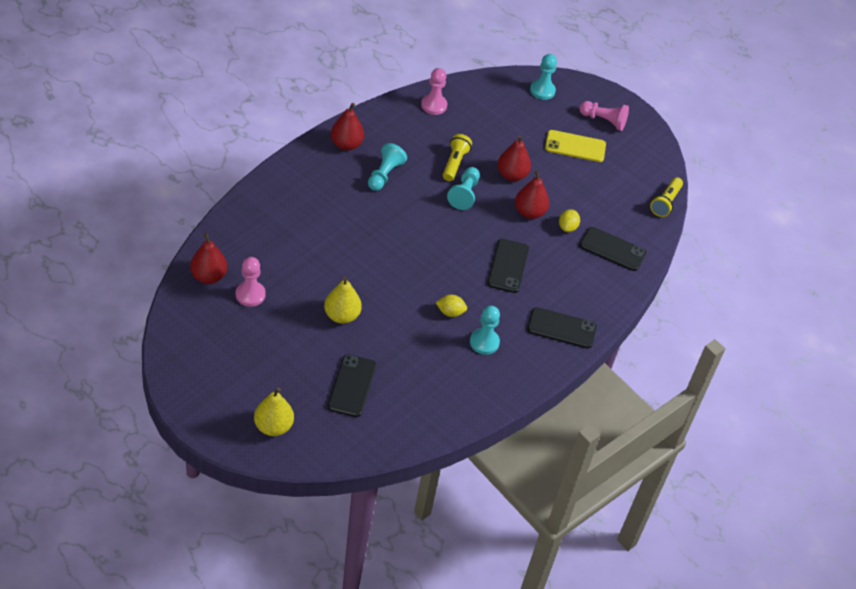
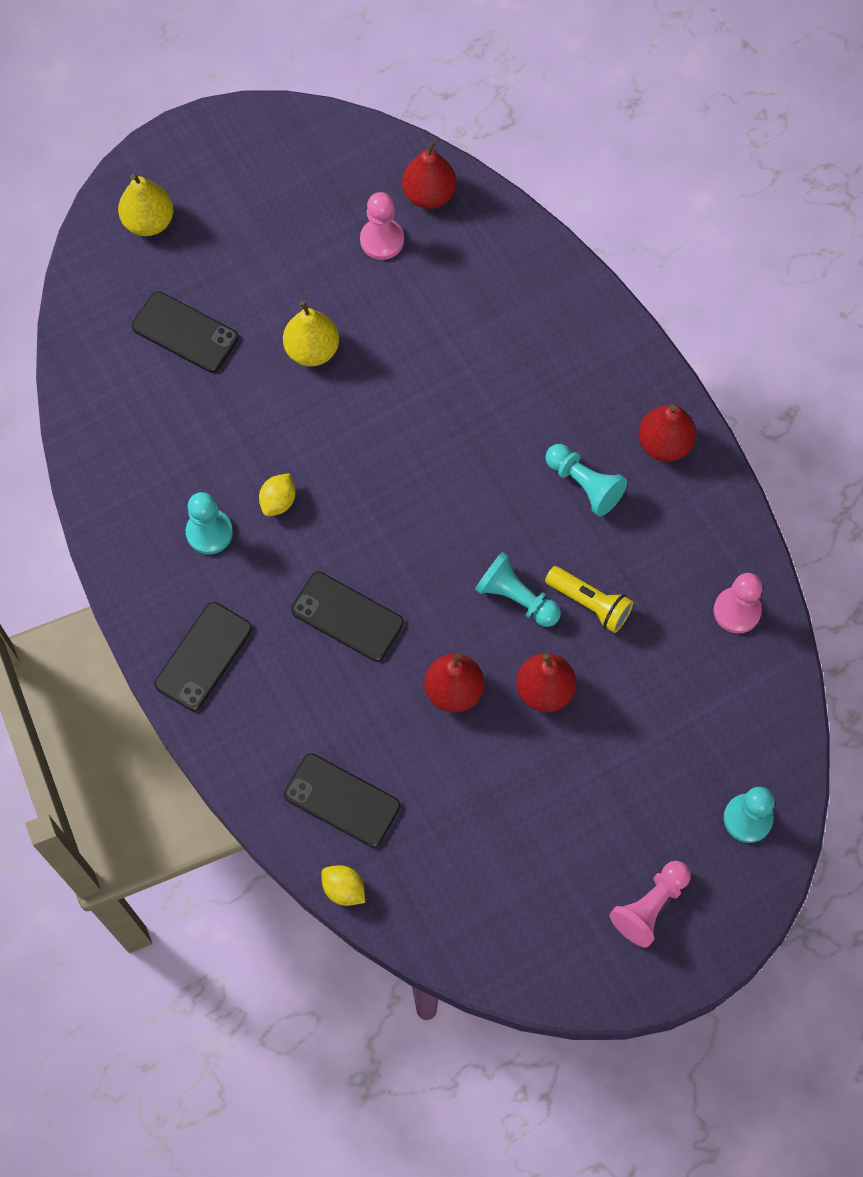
camera: 115 degrees right, 20 degrees up
(567, 227) = (406, 742): yellow lemon -> yellow lemon (344, 889)
(575, 146) = (593, 827): yellow phone -> none
(612, 249) = (342, 800): black phone -> black phone turned 75 degrees clockwise
(665, 203) = (425, 939): yellow flashlight -> none

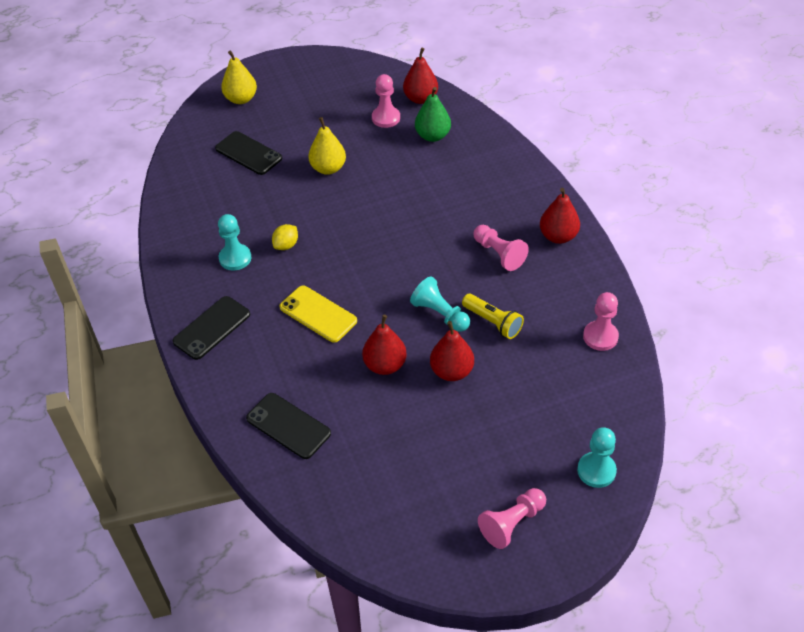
camera: 10 degrees right, 20 degrees down
(344, 889) = (276, 484): yellow lemon -> none
(347, 617) = (318, 314): black phone -> yellow phone
(458, 270) = (432, 136): none -> green pear
(584, 484) = (499, 254): turquoise pawn -> pink pawn

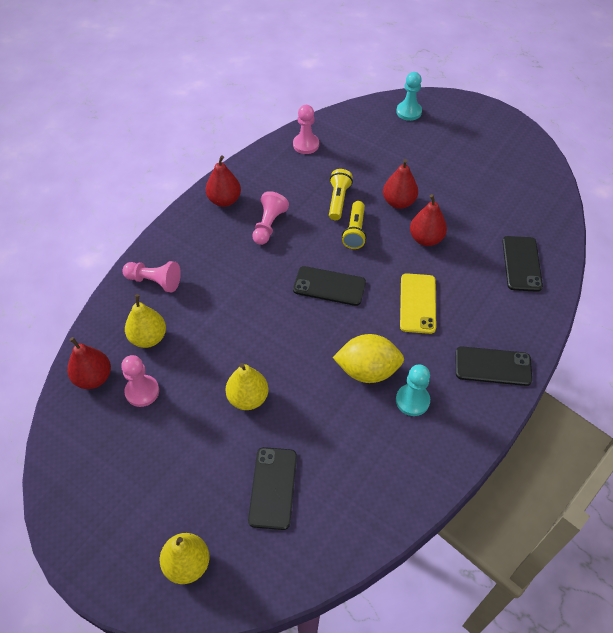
camera: 125 degrees left, 5 degrees up
(286, 245) = (367, 370): yellow lemon -> yellow lemon, size x1.92
(390, 263) = (329, 286): none -> black phone
(432, 136) = (148, 338): green pear -> yellow pear
(440, 314) = (355, 231): turquoise pawn -> yellow flashlight
(512, 523) = (475, 131): pink pawn -> pink pawn (154, 281)

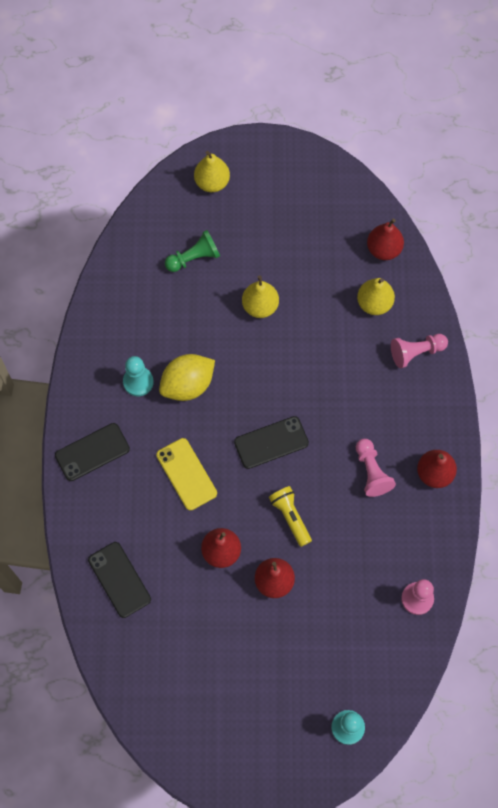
camera: 145 degrees right, 15 degrees up
(142, 391) = (339, 262): pink pawn -> none
(273, 488) = (194, 258): black phone -> green pawn
(338, 200) = (331, 545): yellow flashlight -> none

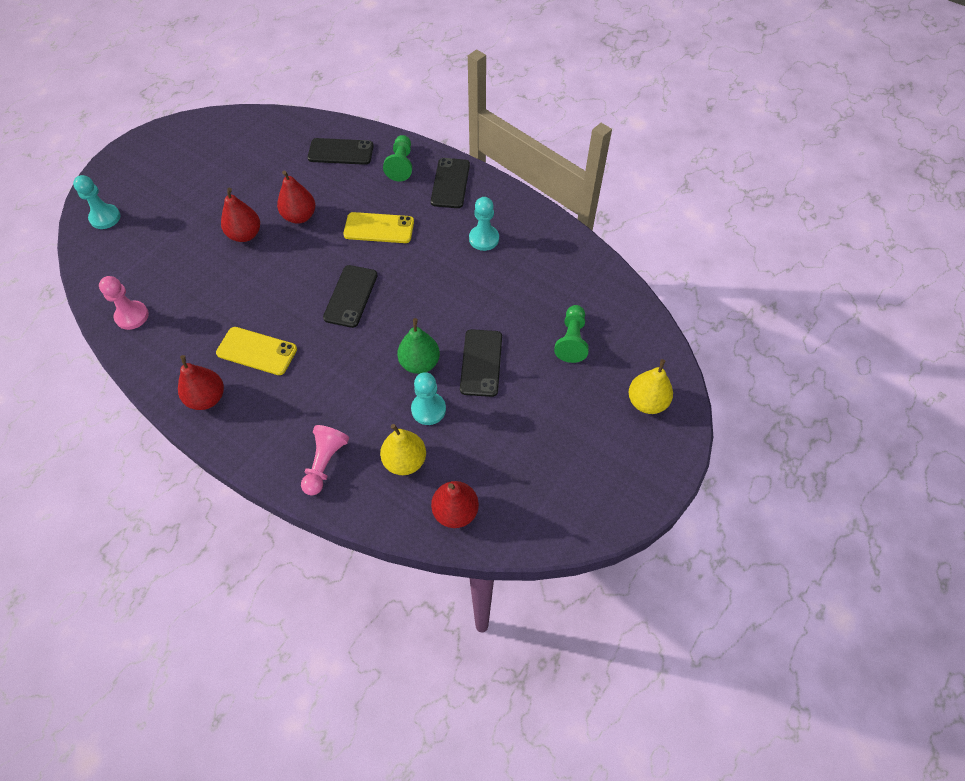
camera: 125 degrees right, 10 degrees down
(99, 511) = (401, 165): none -> green pawn
(188, 385) = (452, 269): yellow lemon -> none
(260, 306) = (481, 363): yellow pear -> black phone
(290, 517) = (280, 273): yellow flashlight -> none
(292, 348) = (420, 363): none -> green pear
(325, 315) = (428, 409): none -> turquoise pawn
(371, 472) = (257, 351): pink pawn -> yellow phone

